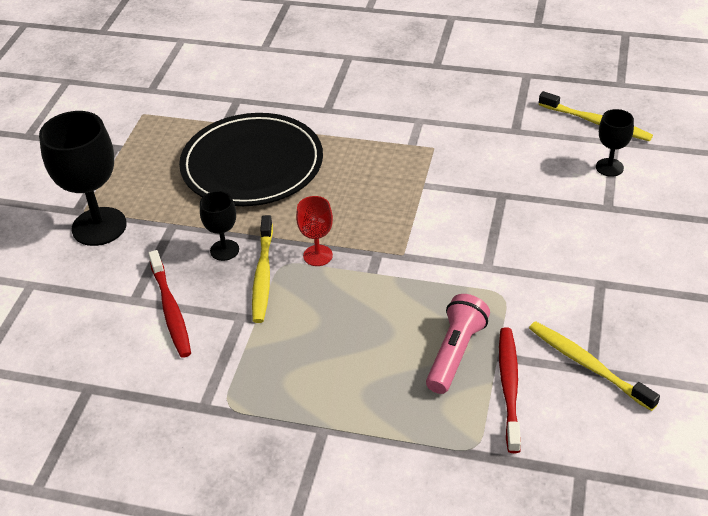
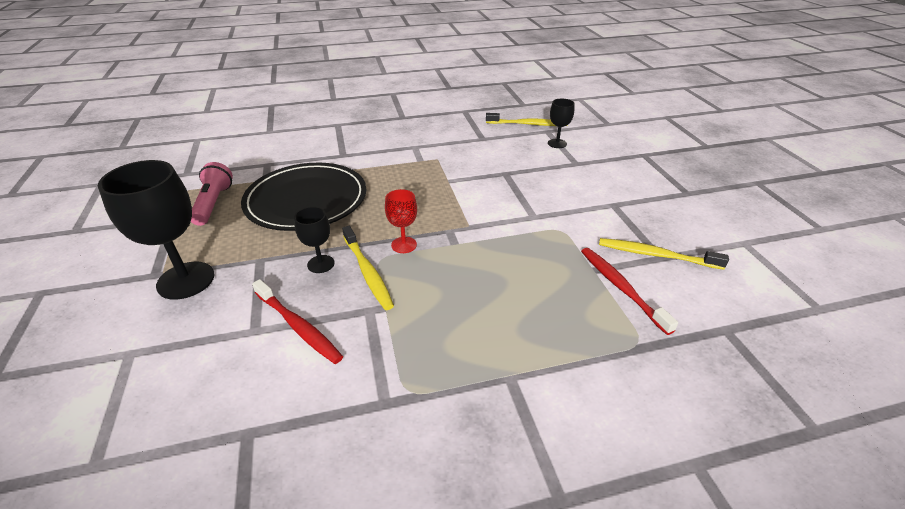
camera: 30 degrees left, 5 degrees down
(455, 353) = (563, 278): pink flashlight -> pink flashlight (213, 203)

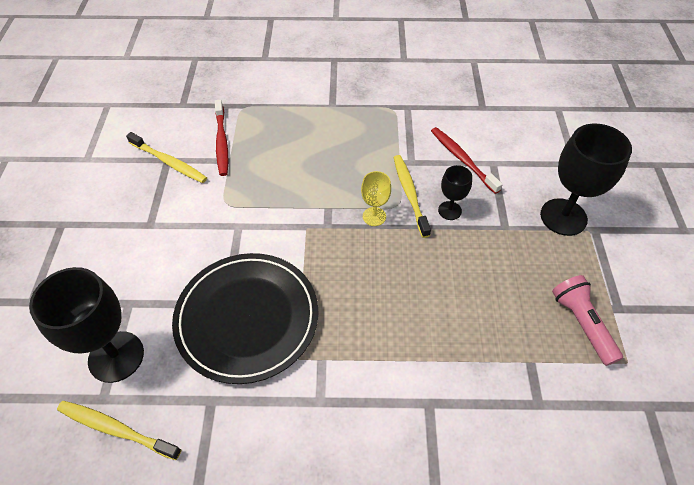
camera: 165 degrees left, 15 degrees up
(213, 203) = (581, 324): pink flashlight -> pink flashlight turned 150 degrees clockwise
(306, 200) = (472, 305): black plate -> black plate (247, 318)
(404, 245) = (374, 216): red goblet -> yellow goblet
(557, 143) = (116, 356): black goblet -> black goblet, size x1.93

